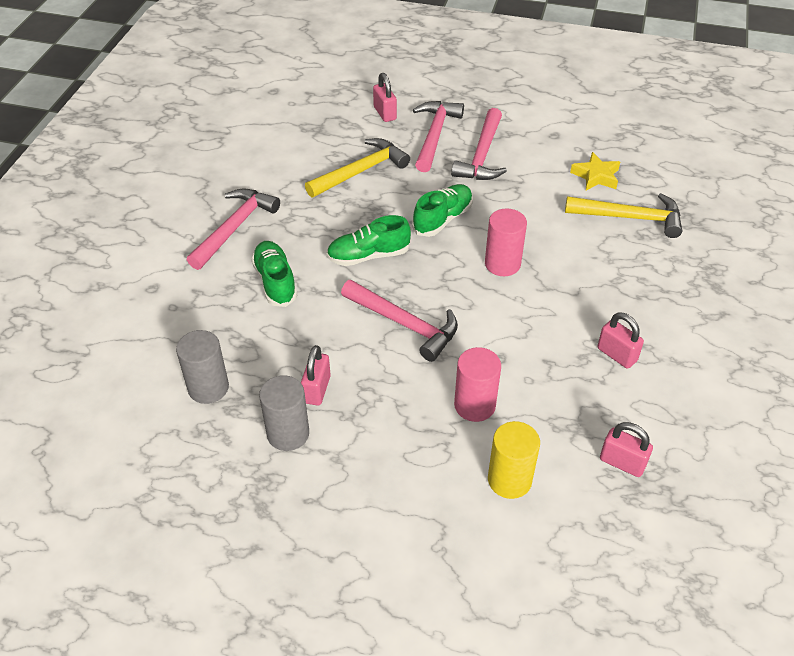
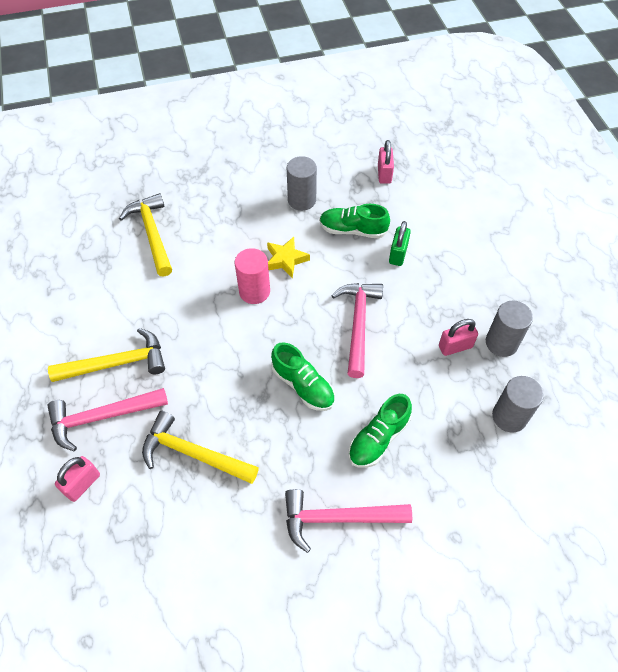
camera: 120 degrees left, 10 degrees up
(443, 219) = (225, 354): green shoe -> green shoe (353, 230)
(474, 405) = (398, 254): pink cylinder -> green padlock
(482, 155) = (116, 363): pink hammer -> yellow hammer
(509, 480) = (437, 217): yellow cylinder -> none
(596, 176) = (107, 271): yellow star -> yellow star (286, 260)
(617, 355) = (302, 200): pink padlock -> grey cylinder

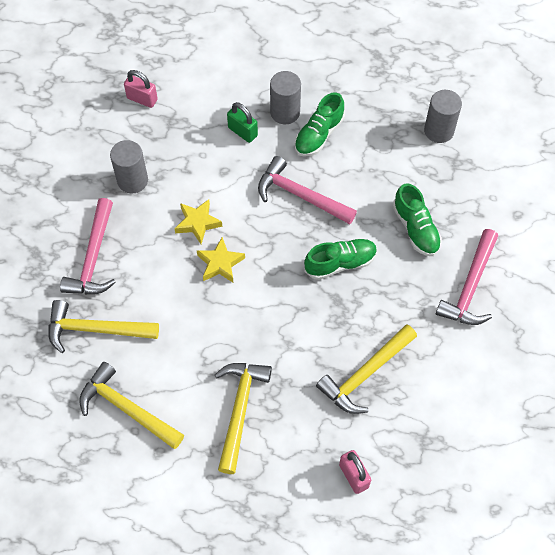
camera: 65 degrees left, 5 degrees up
(89, 283) = (127, 409): none -> yellow hammer
(102, 417) = (293, 440): pink hammer -> pink hammer (94, 257)
(254, 291) = (220, 263): pink cylinder -> yellow star
(353, 230) = (194, 154): green shoe -> green shoe (318, 135)
(455, 346) = (359, 135): pink padlock -> none
(501, 343) = (372, 102): grey cylinder -> grey cylinder (285, 112)

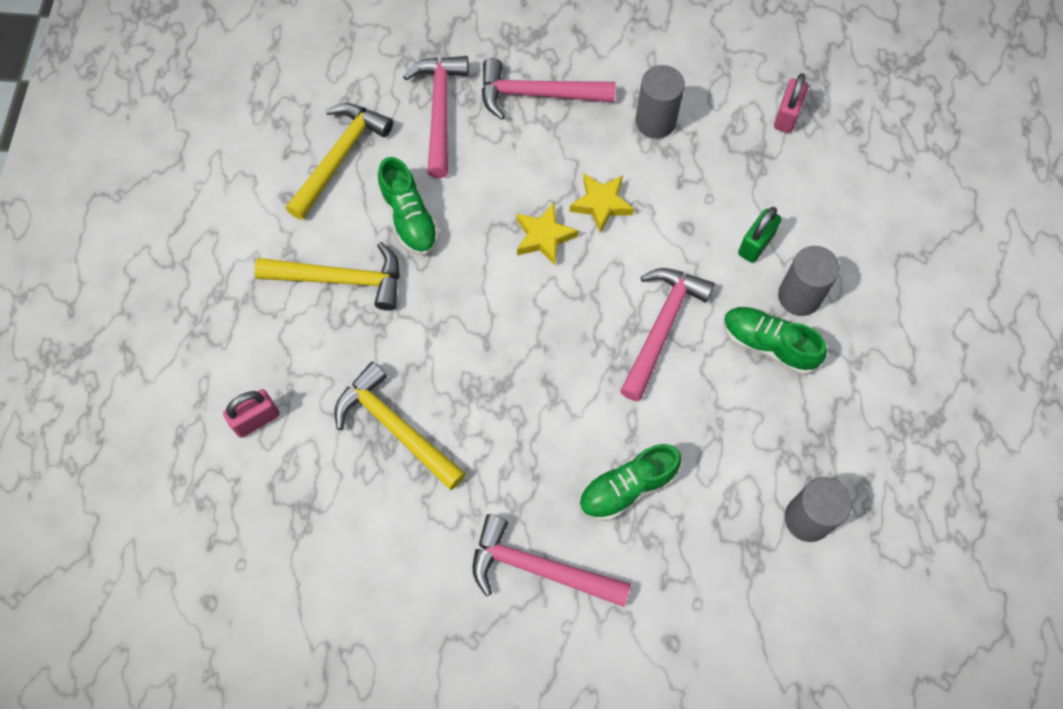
camera: 85 degrees right, 5 degrees up
(96, 330) = (439, 111): yellow hammer -> pink hammer
(340, 263) = (559, 386): green shoe -> green shoe (409, 218)

